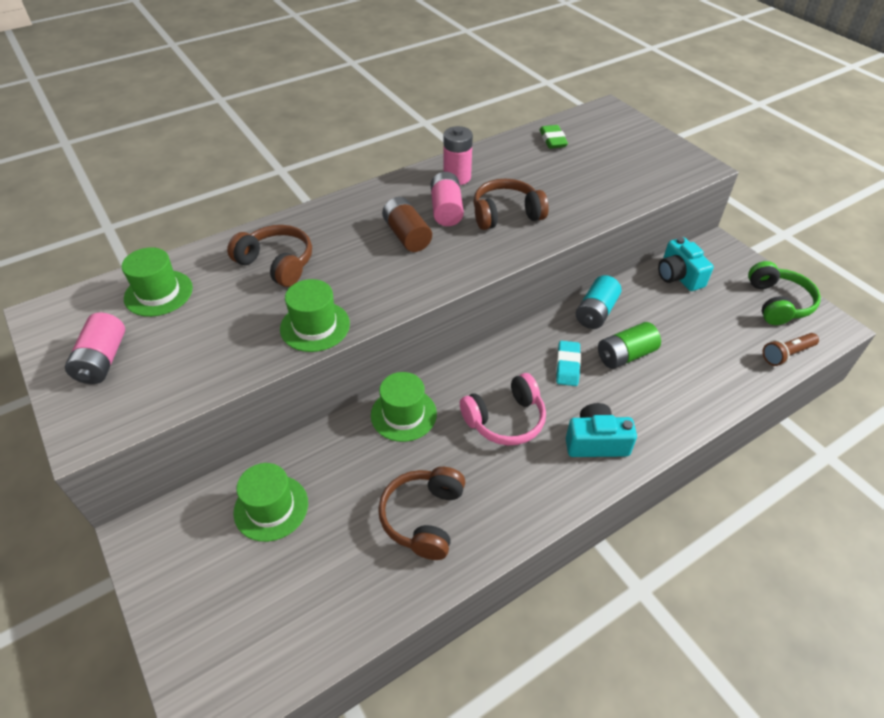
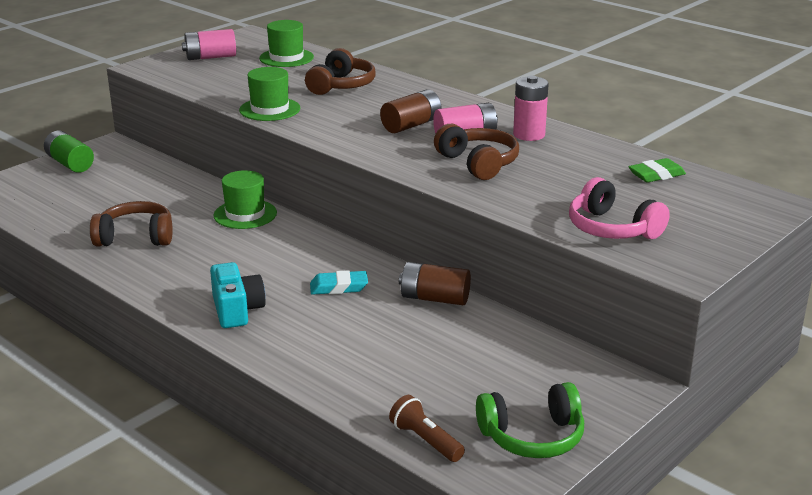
camera: 75 degrees right, 20 degrees down
(271, 507) = (138, 180): green hat -> none
(505, 419) = (253, 261): pink headphones -> pink headphones (612, 228)
(596, 312) = (434, 298): turquoise battery -> brown battery
(625, 355) = (370, 321): green battery -> green battery (70, 164)
(679, 276) = (541, 353): turquoise camera -> none

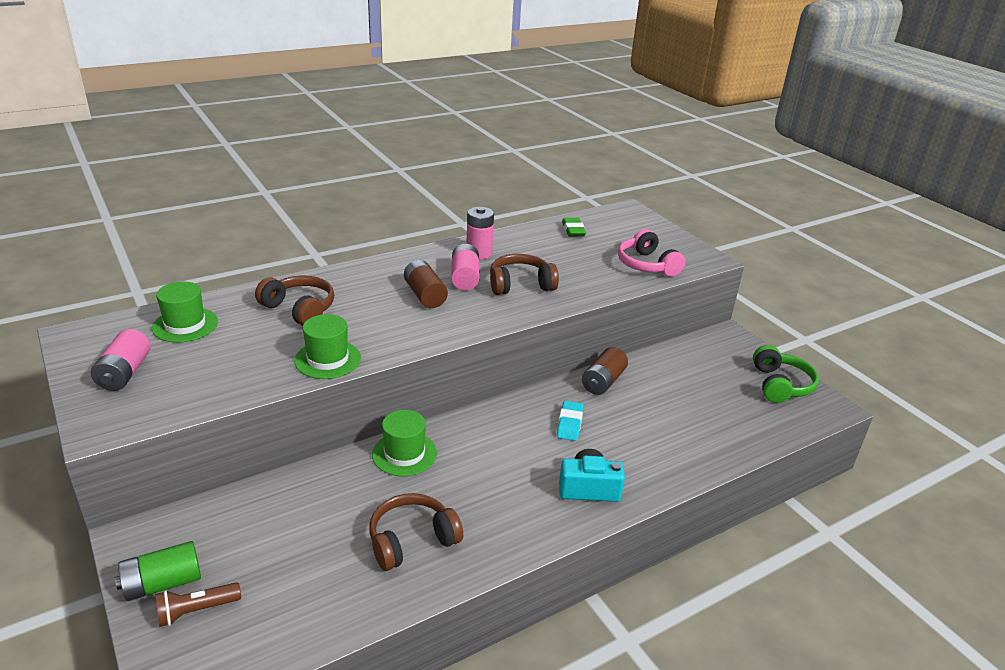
camera: 75 degrees left, 5 degrees up
(135, 237) = (412, 540): brown headphones -> brown headphones turned 45 degrees clockwise
(425, 440) = (783, 428): brown flashlight -> brown flashlight (196, 611)
(612, 228) = (647, 265): pink headphones -> pink headphones turned 90 degrees clockwise

